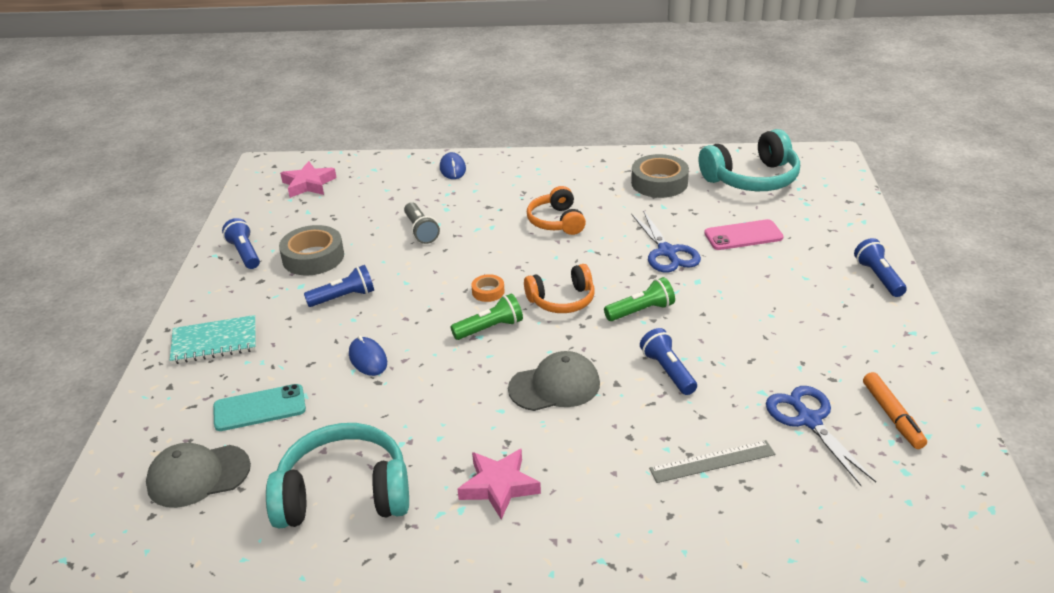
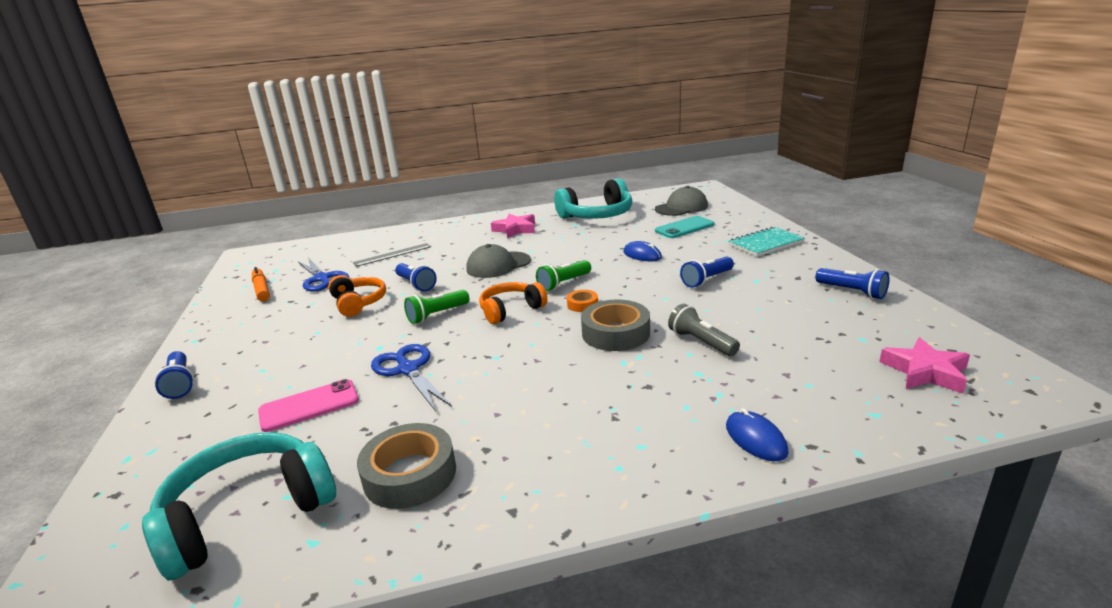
camera: 165 degrees right, 10 degrees down
(313, 257) = (780, 300): grey tape -> grey tape (615, 333)
(556, 221) = (547, 382): orange headphones -> orange headphones (358, 303)

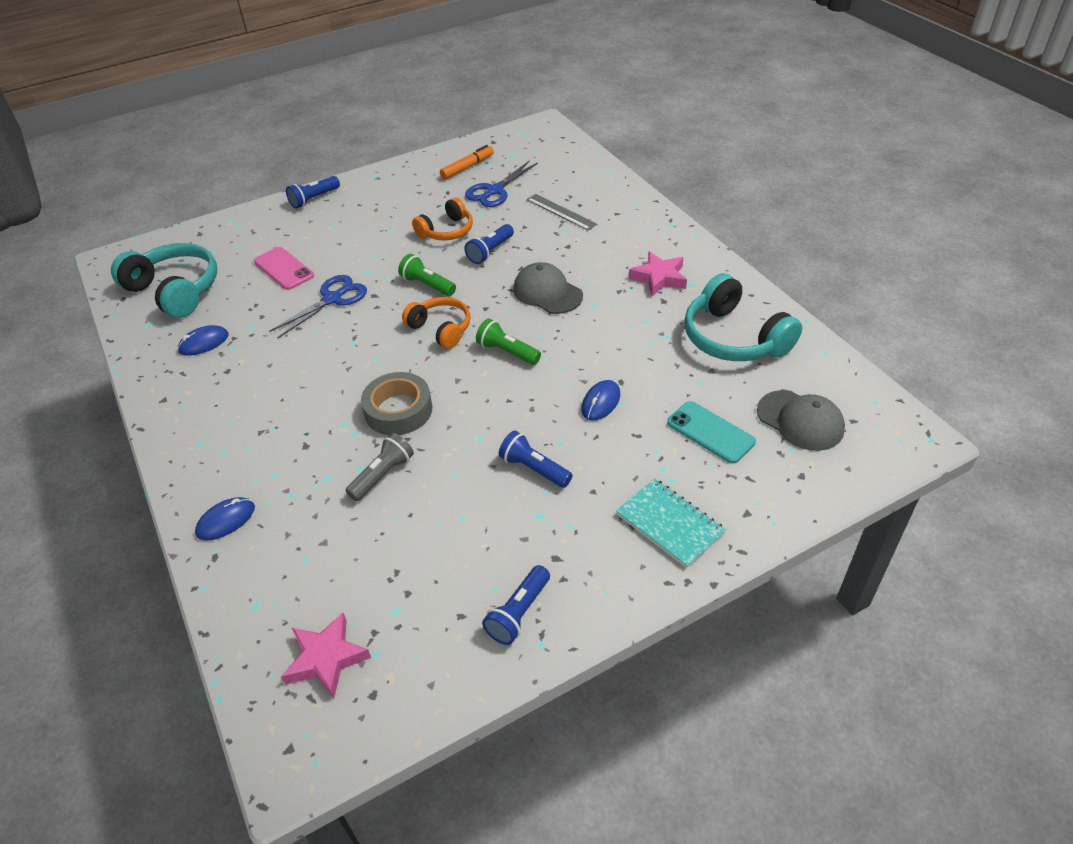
camera: 75 degrees right, 20 degrees up
(410, 474) = (203, 343): grey tape -> blue mouse
(582, 304) = (457, 376): orange tape -> none

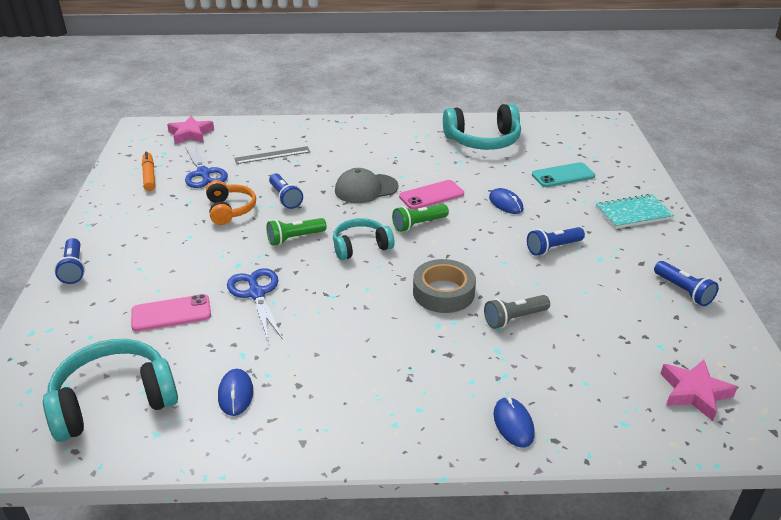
camera: 65 degrees left, 10 degrees down
(383, 475) = (514, 318): grey flashlight -> grey flashlight turned 90 degrees counterclockwise
(441, 329) = (361, 246): orange headphones -> turquoise headphones
(571, 341) = (431, 195): none -> pink phone
(659, 278) = (396, 144): pink star -> pink star (191, 134)
(800, 420) = (573, 146): grey cap -> none

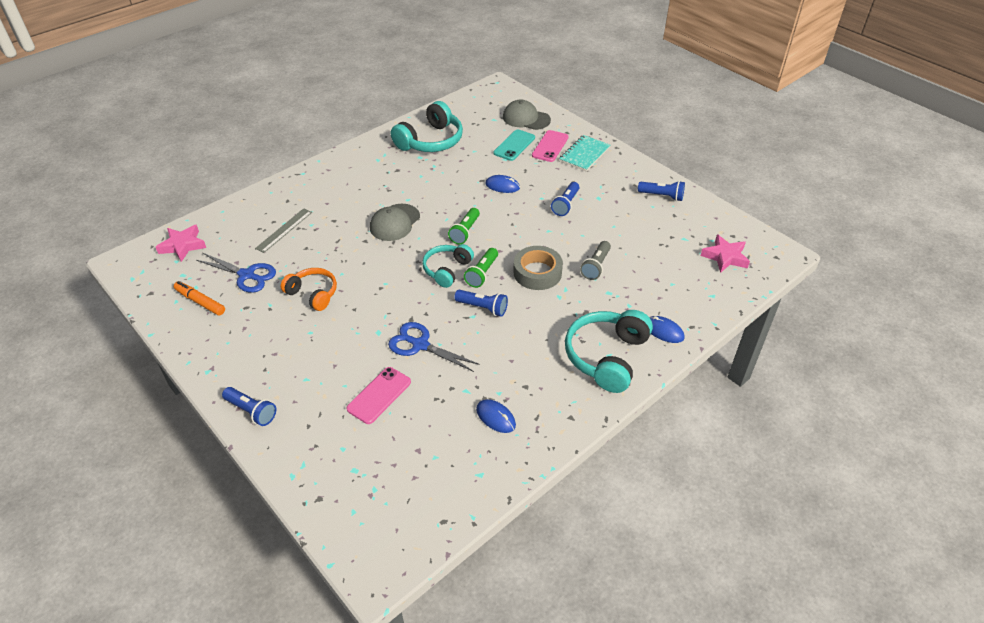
camera: 40 degrees left, 10 degrees up
(114, 401) = (424, 475): turquoise headphones -> turquoise headphones (606, 356)
(285, 198) = (343, 261): blue flashlight -> blue flashlight (483, 308)
(295, 238) = (393, 289): green flashlight -> green flashlight (482, 273)
(431, 195) = (447, 204): pink phone -> pink phone (550, 146)
(605, 158) = (526, 118): none -> grey cap

